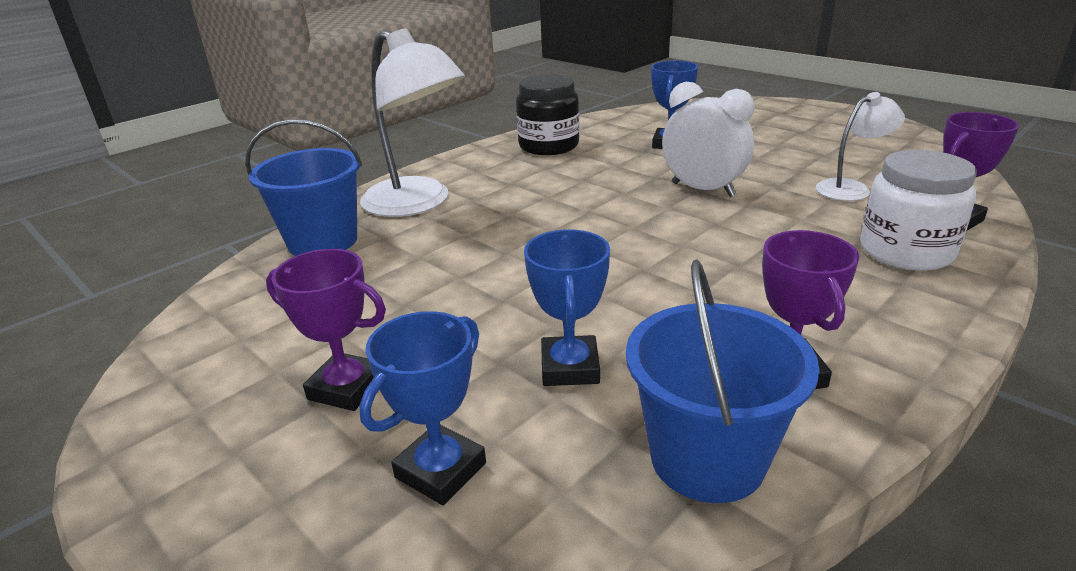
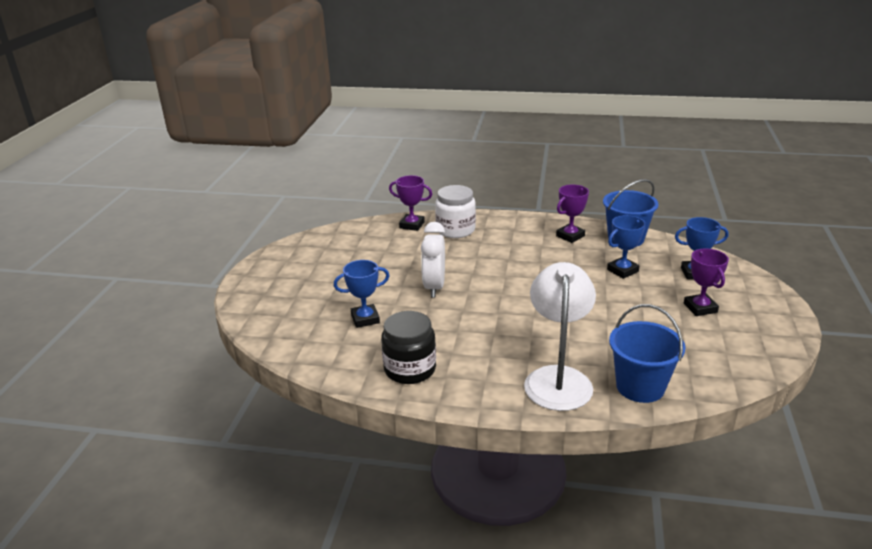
camera: 125 degrees left, 0 degrees up
(851, 188) = (394, 250): white lamp -> none

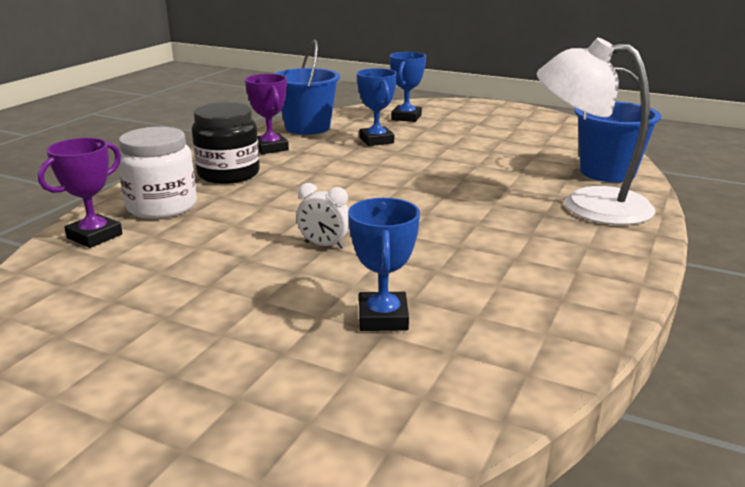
camera: 75 degrees left, 5 degrees down
(410, 369) = (552, 294): black jar -> black jar (228, 174)
(434, 287) = (324, 245): white clock -> white clock, size x0.57
(700, 308) = (472, 127): purple trophy -> none

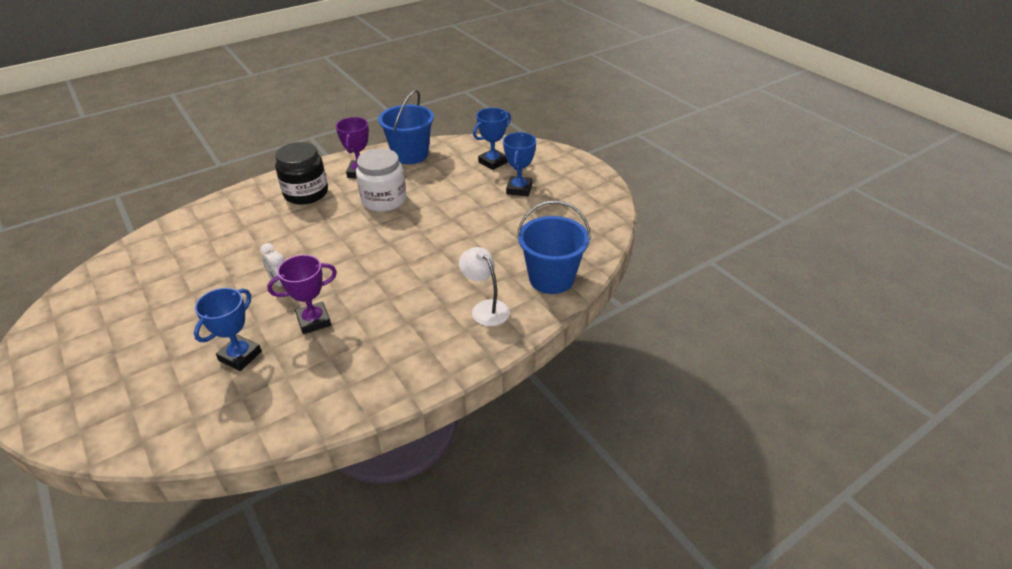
camera: 30 degrees right, 15 degrees up
(94, 236) = (182, 229): purple trophy -> purple trophy (314, 321)
(162, 206) = (239, 214): white jar -> white jar (384, 200)
(376, 140) = (437, 185): blue trophy -> blue trophy (519, 189)
(588, 204) = (485, 308): white lamp -> white lamp, size x0.55

